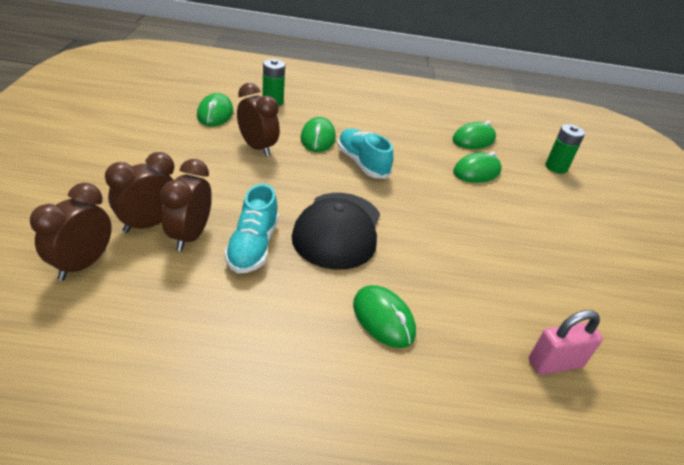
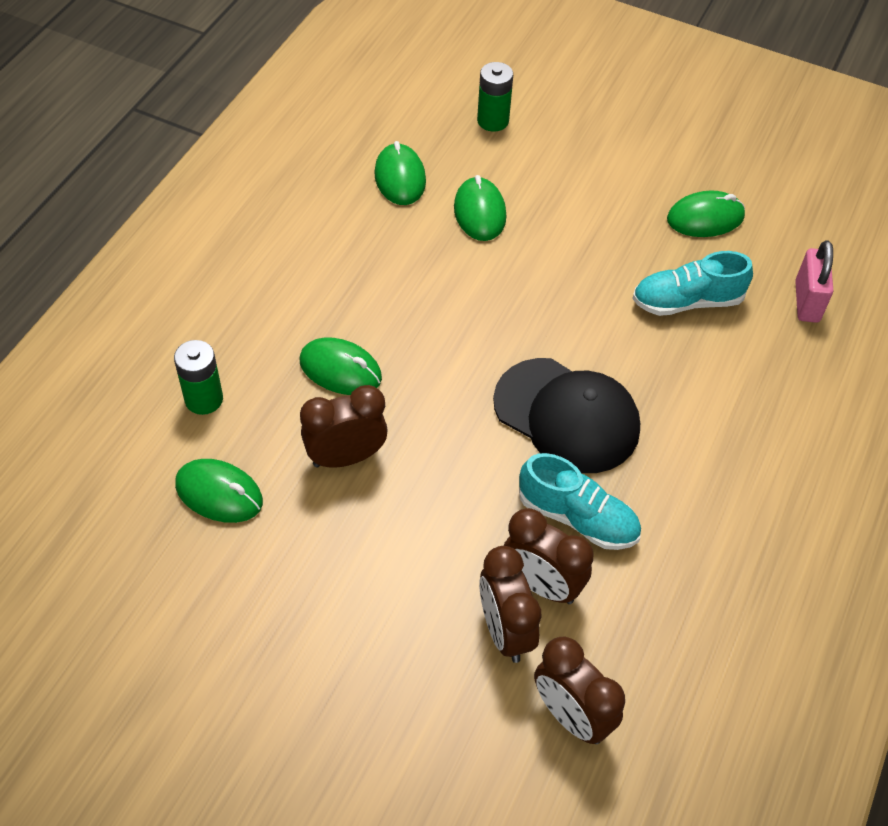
camera: 65 degrees left, 15 degrees up
(362, 163) = (424, 336): turquoise shoe -> turquoise shoe (687, 301)
(383, 319) = (724, 422): green mouse -> green mouse (705, 218)

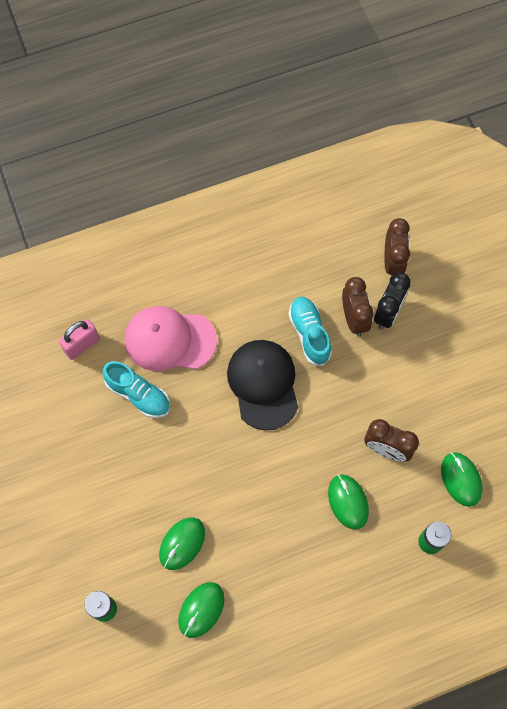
camera: 135 degrees left, 15 degrees up
(505, 630) = (387, 313): brown clock -> black clock
(705, 218) = (69, 434): green mouse -> none
(726, 379) = (170, 340): none -> pink cap

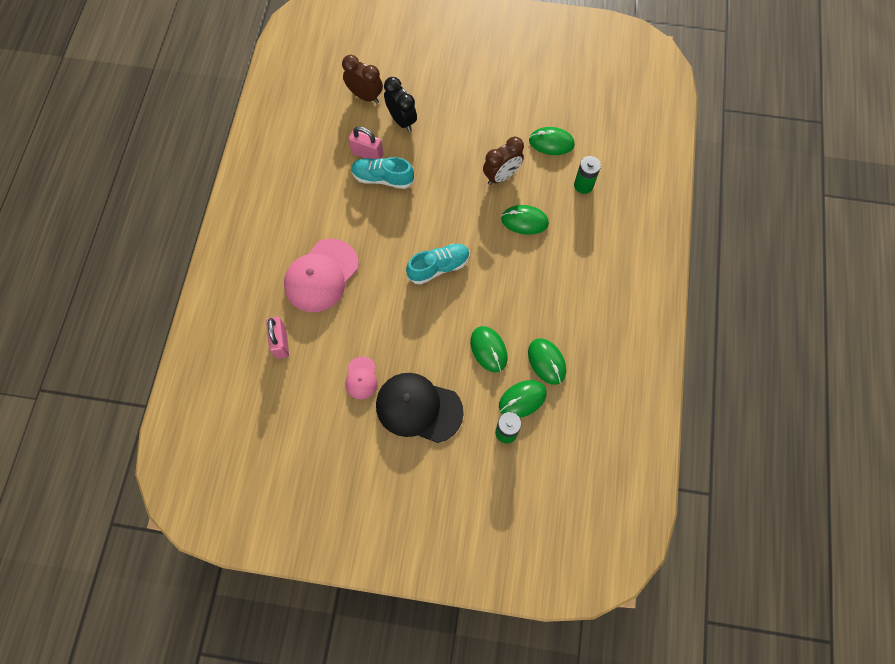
camera: 60 degrees left, 0 degrees up
(86, 438) = (361, 378): none -> pink cap
(138, 394) = (351, 321): turquoise shoe -> turquoise shoe (438, 267)
(147, 606) = (522, 399): none -> green mouse
(263, 384) = (401, 229): black cap -> black cap (418, 408)
(327, 304) = (367, 154): none -> pink padlock
(354, 319) = (391, 143): brown clock -> none

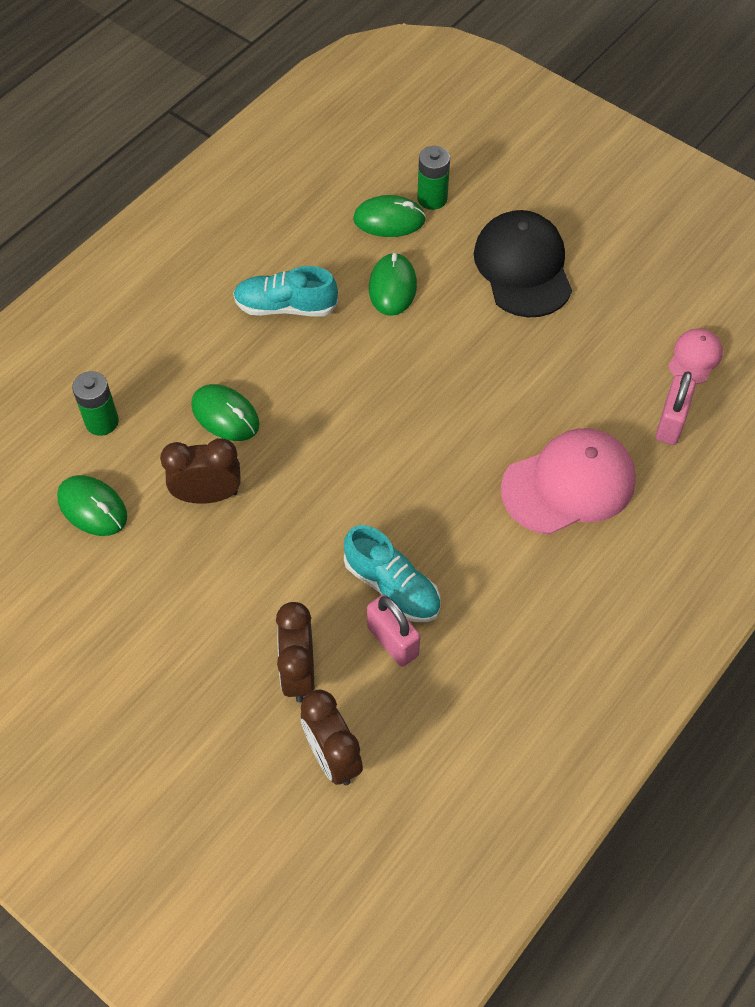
camera: 150 degrees left, 10 degrees down
(361, 378) = (579, 331): pink cap -> pink cap (695, 358)
(401, 120) = (298, 673): black clock -> brown clock
(418, 408) = (523, 267): black cap -> black cap turned 150 degrees counterclockwise
(438, 267) = (391, 414): turquoise shoe -> turquoise shoe (285, 307)
(546, 362) = (330, 242): green mouse -> none

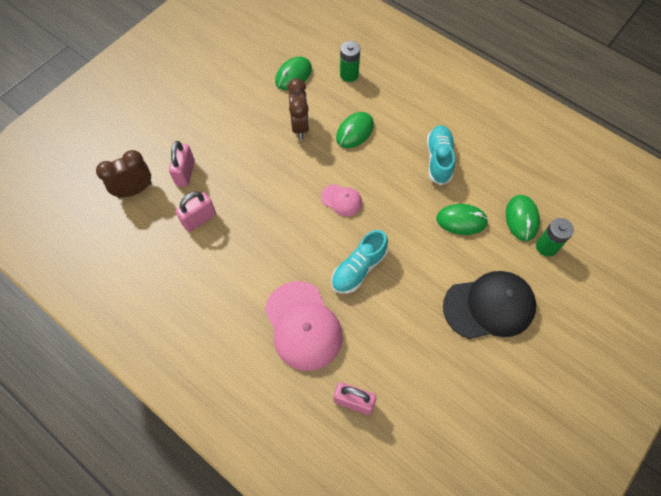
camera: 90 degrees right, 5 degrees up
(298, 673) = (185, 173): brown clock -> pink padlock
(392, 586) = (234, 219): turquoise shoe -> turquoise shoe (358, 269)
(695, 358) = (414, 428): pink cap -> pink cap (341, 200)

